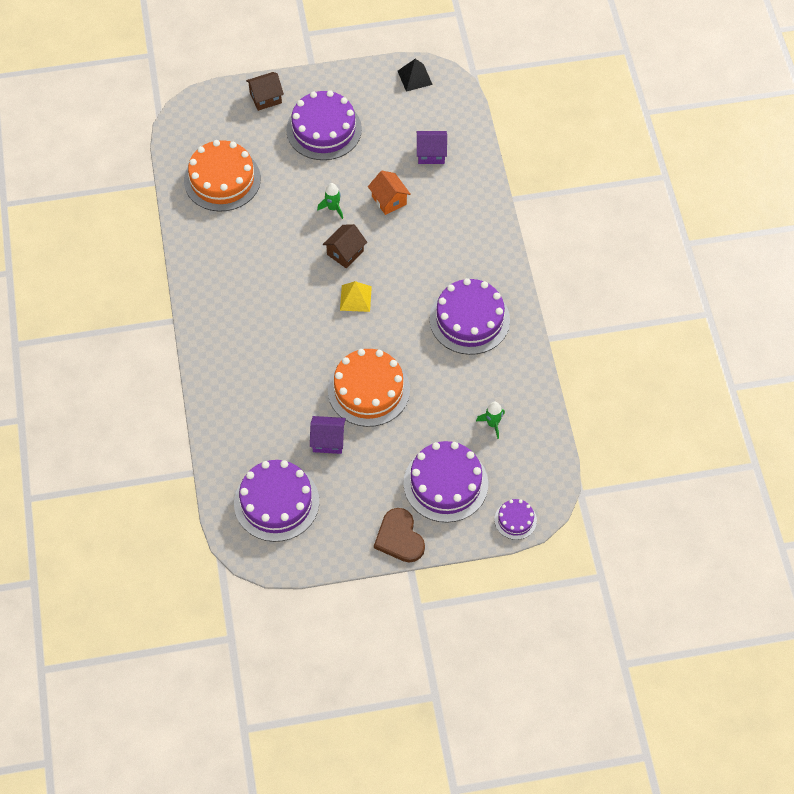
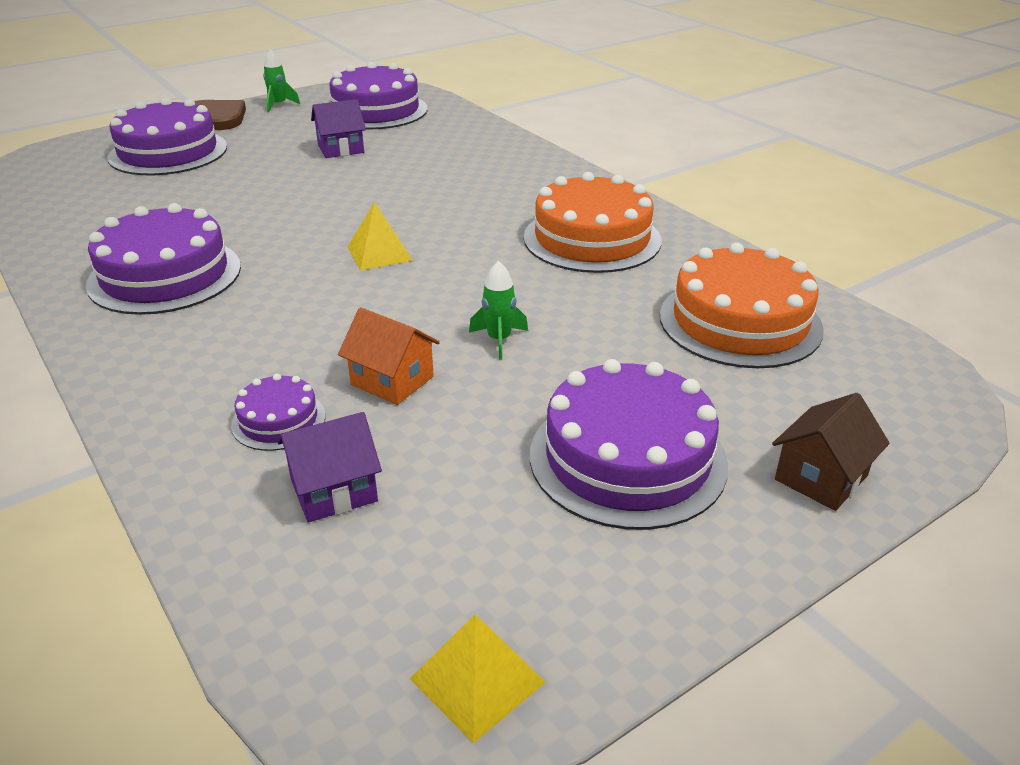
camera: 155 degrees right, 25 degrees down
(345, 253) = (432, 293): brown house -> none
(368, 390) = (307, 188): orange cake -> orange cake (592, 239)
(414, 77) = (477, 680): black pyramid -> yellow pyramid
(492, 424) = (107, 198): green rocket -> green rocket (279, 105)
(515, 520) = (66, 148): purple cake -> purple cake (278, 420)

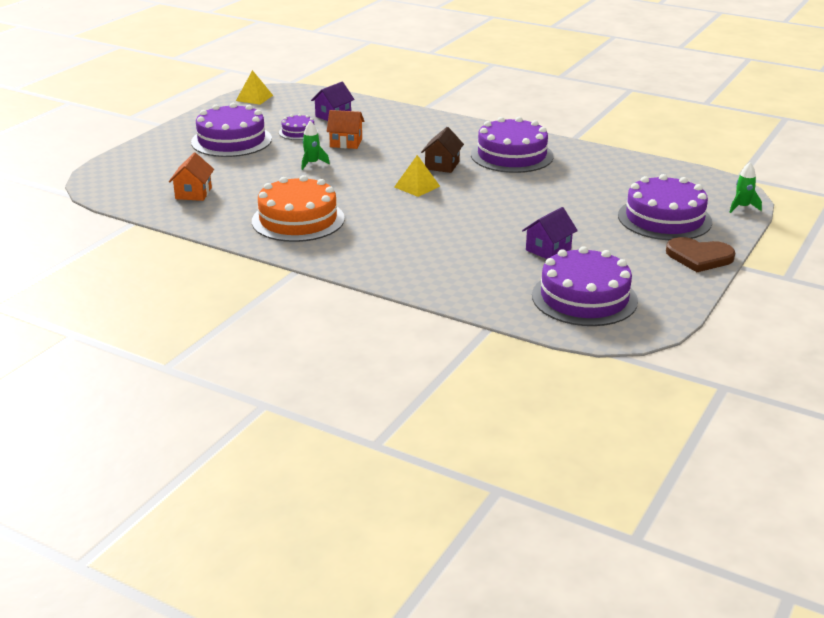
camera: 155 degrees right, 5 degrees down
(278, 420) = (376, 125): purple cake -> purple cake (298, 132)
(279, 105) = (678, 283): green rocket -> green rocket (742, 207)
(740, 322) = (193, 193): orange cake -> orange house
(821, 477) = (154, 149): brown house -> brown house (442, 165)

